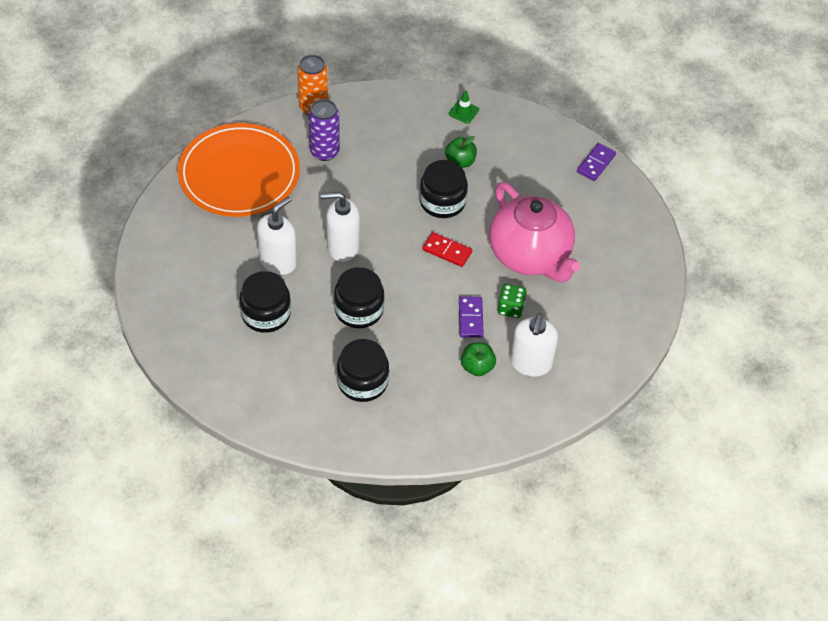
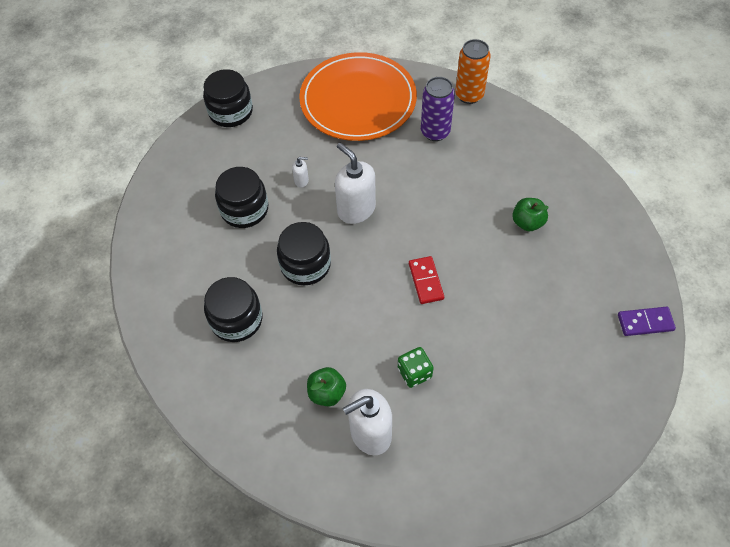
camera: 55 degrees right, 5 degrees up
(278, 261) = (301, 181): white soap dispenser -> white soap dispenser, size x0.44
(442, 201) = (473, 241): black jar -> black jar (231, 112)
(463, 112) = (581, 187): green traffic cone -> none
(470, 318) = (373, 350): purple domino -> none
(530, 255) = (486, 346): pink teapot -> none

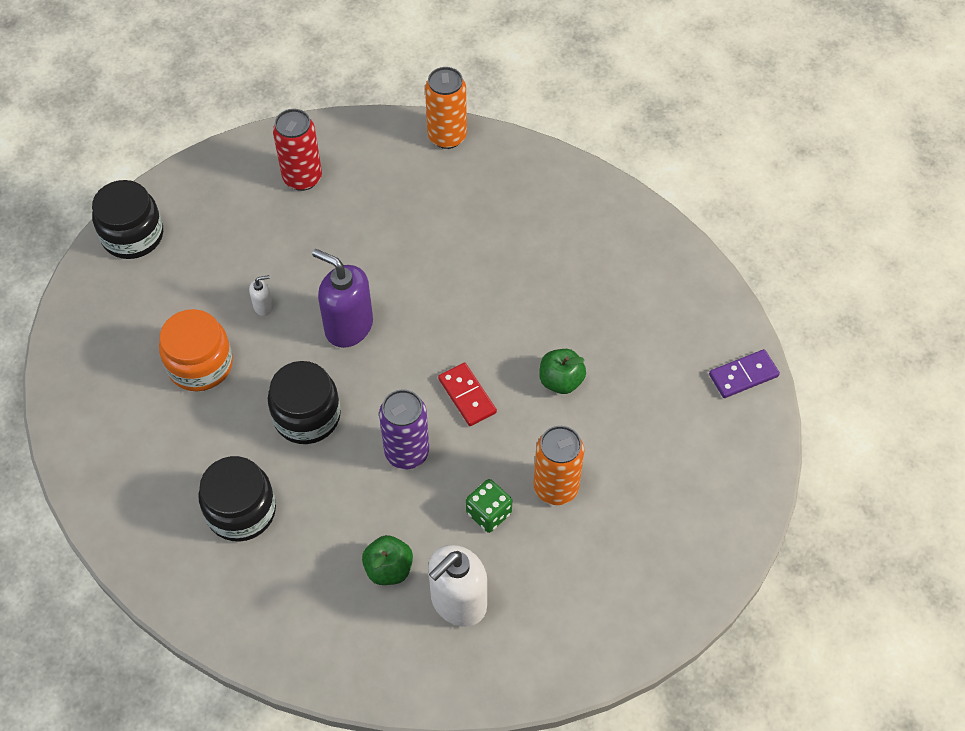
camera: 20 degrees left, 0 degrees up
(244, 209) = (200, 364): black jar -> orange jar
(356, 209) = (348, 326): white soap dispenser -> purple soap dispenser
(358, 100) = (302, 178): orange plate -> red can
(435, 132) = (418, 197): purple can -> purple can (407, 452)
(471, 368) = (556, 487): none -> orange can
(527, 222) = (570, 288): green apple -> green apple (561, 381)

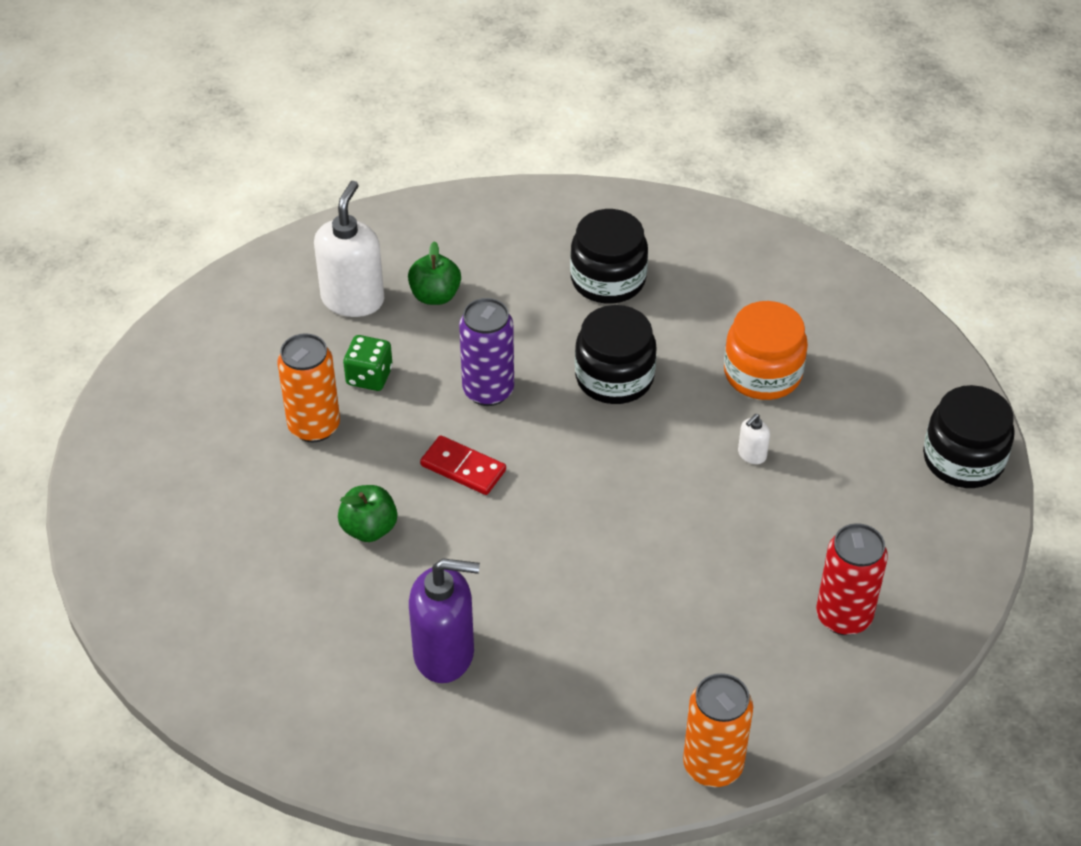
camera: 150 degrees right, 10 degrees down
(348, 326) = (643, 477): purple soap dispenser -> purple soap dispenser (444, 654)
(743, 375) = (156, 631): purple domino -> none

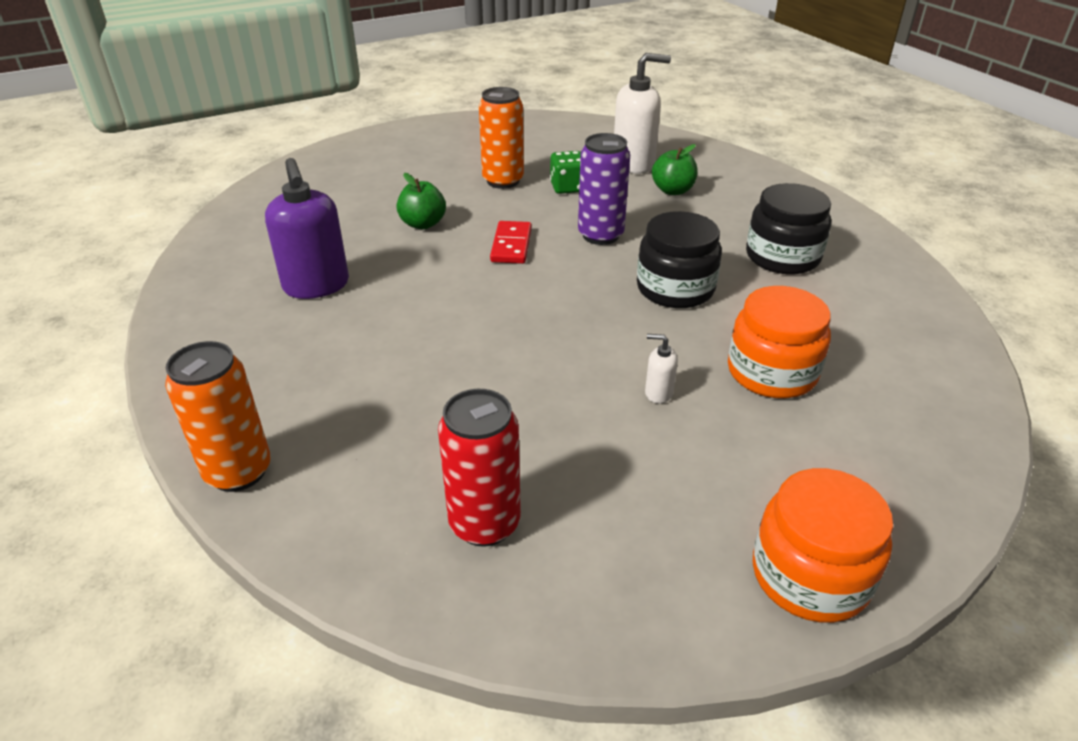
camera: 65 degrees right, 10 degrees down
(963, 459) = (810, 575): black jar -> orange jar

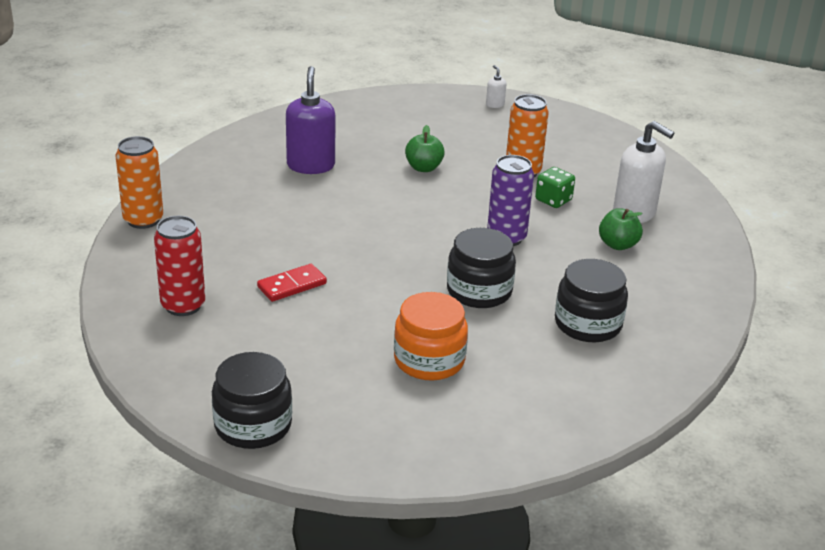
camera: 50 degrees right, 5 degrees down
(316, 286) = (311, 165): purple soap dispenser -> purple soap dispenser turned 150 degrees clockwise
(511, 245) = (444, 209): red domino -> red domino (292, 285)
(658, 393) = (354, 323): white soap dispenser -> white soap dispenser (495, 105)
(810, 575) = (253, 425): orange jar -> black jar

